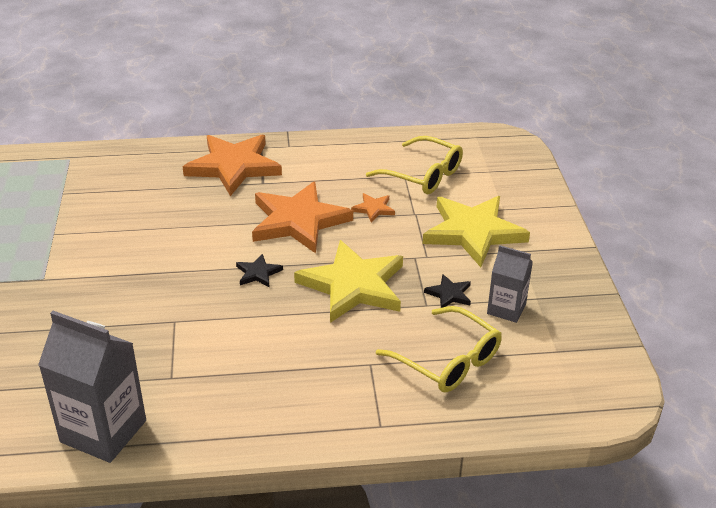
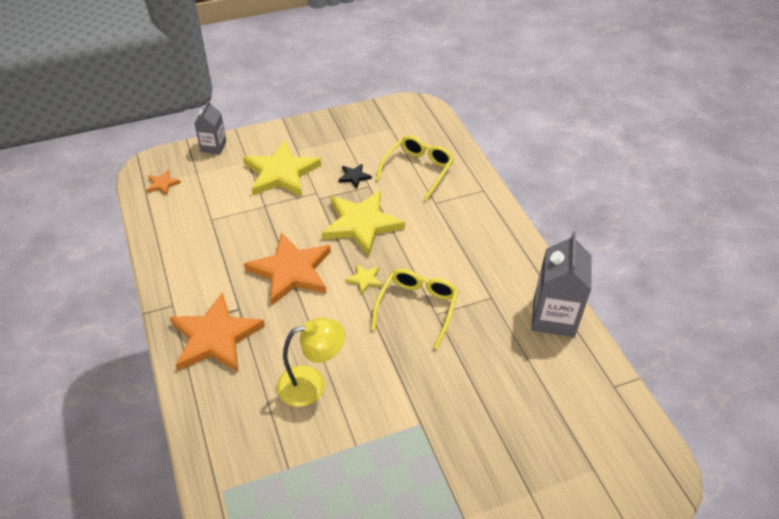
camera: 105 degrees left, 10 degrees up
(140, 216) = (312, 384): none -> yellow lamp
(258, 273) = (365, 279): black star -> yellow star
(373, 209) = (263, 229): orange star -> orange star (162, 184)
(422, 175) = (208, 209): yellow glasses -> yellow glasses (417, 308)
(506, 309) = (360, 150): grey carton -> grey carton (213, 146)

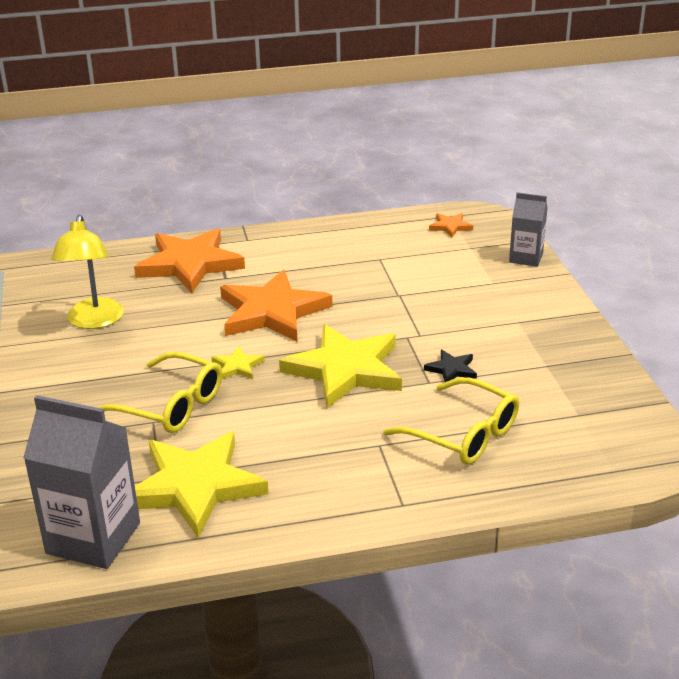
camera: 100 degrees right, 15 degrees down
(281, 173) = (465, 308): yellow star -> yellow star (195, 486)

